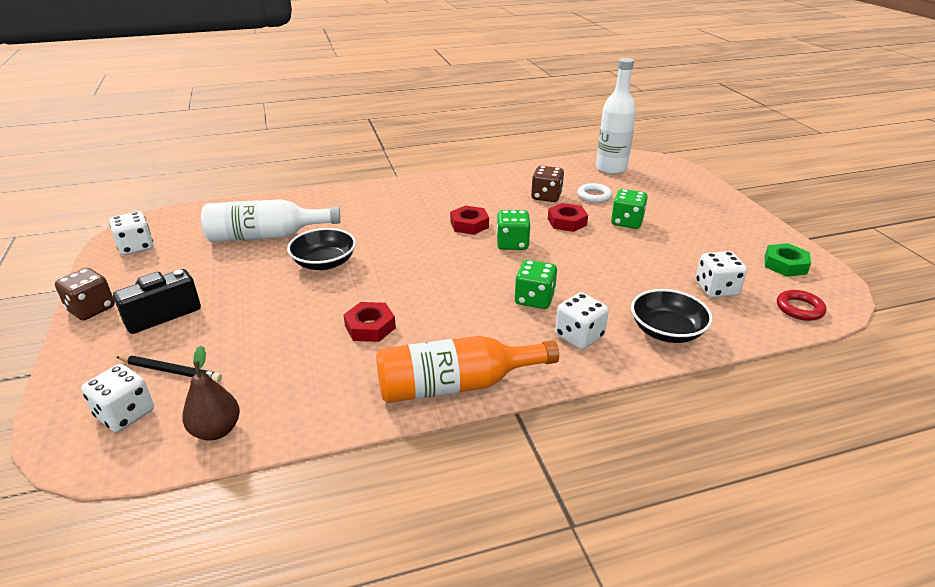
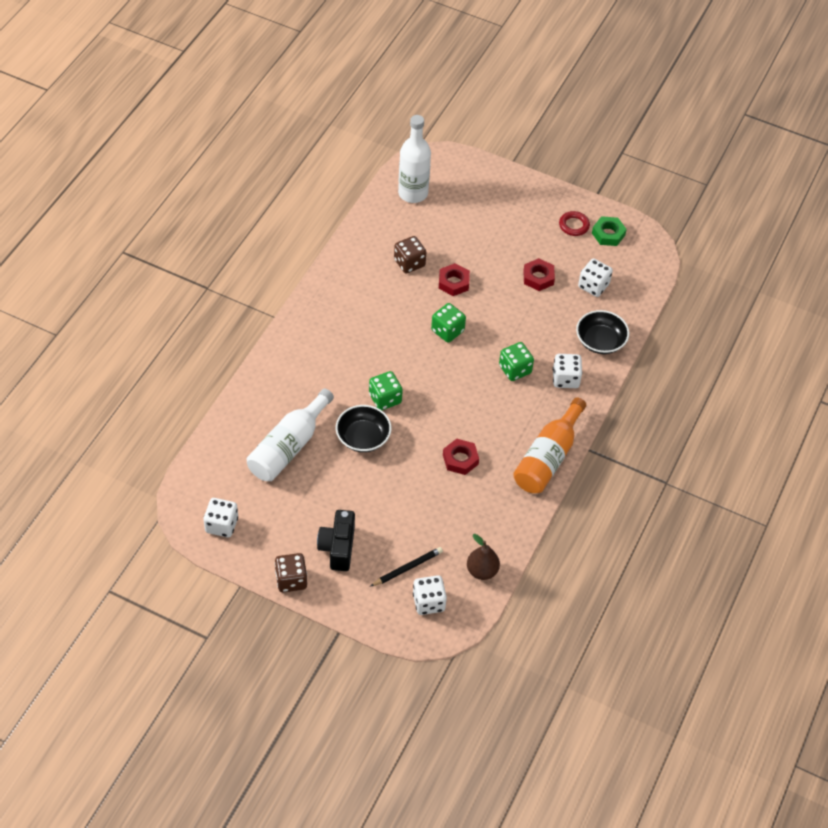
camera: 50 degrees left, 20 degrees up
(469, 224) = (399, 332): red nut -> red nut (538, 277)
(594, 196) = (438, 239): white ring -> none
(627, 222) = (488, 255): green dice -> green dice (385, 399)
(799, 308) = (643, 271): red ring -> red ring (574, 225)

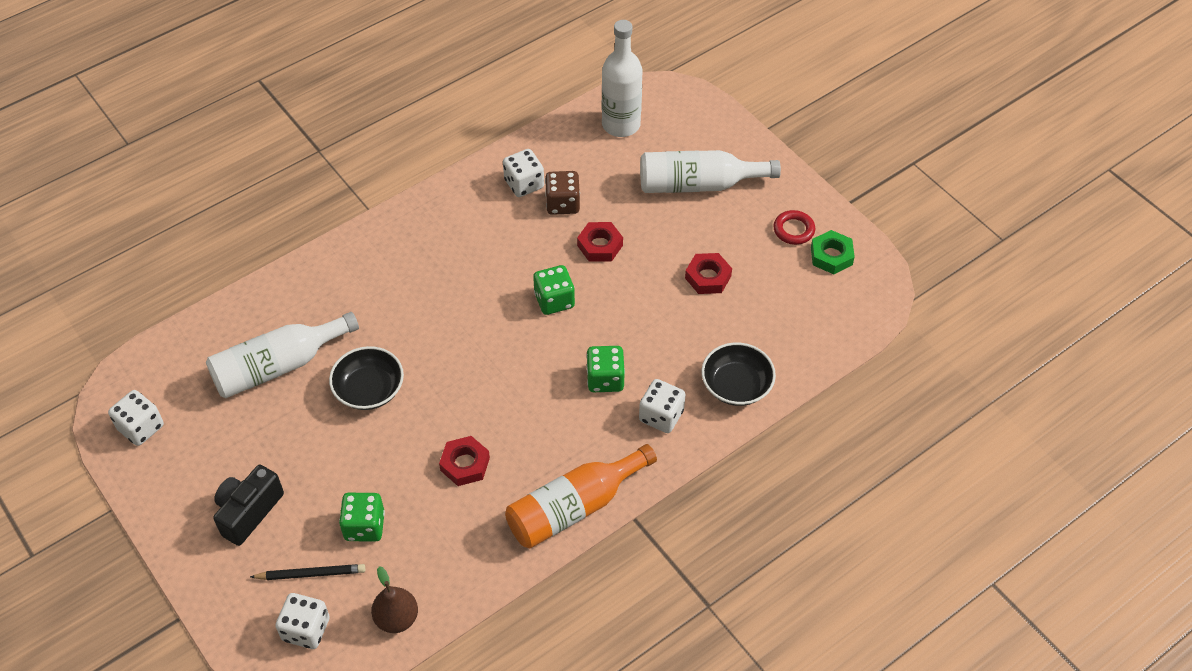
camera: 30 degrees right, 0 degrees up
(291, 580) = (169, 528): brown dice -> none
(385, 399) = (426, 353): green dice -> green dice (364, 526)
(492, 217) = (698, 184): none -> white bottle
(593, 286) = (771, 313): white dice -> white dice (524, 184)

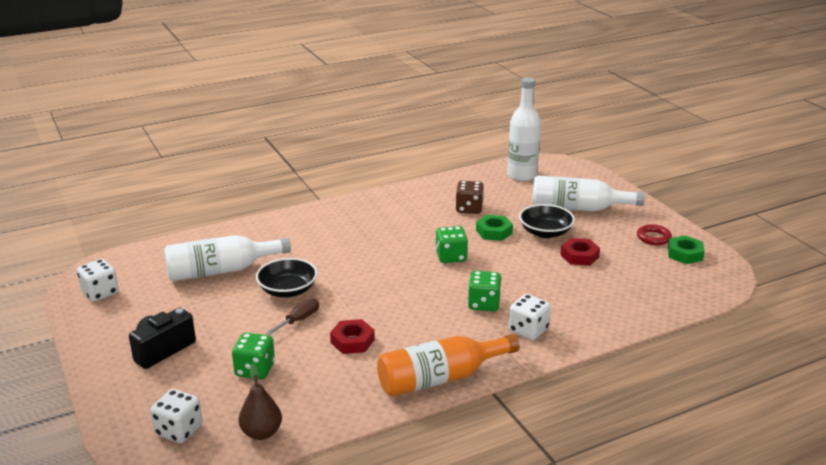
camera: 10 degrees right, 25 degrees down
(311, 574) = (198, 394): black pencil -> none
(395, 438) = (299, 320): none -> brown screwdriver
(524, 184) = (441, 197): white dice -> none
(600, 245) = (494, 232): red nut -> green nut
(736, 385) = (597, 319): black bowl -> black bowl (545, 232)

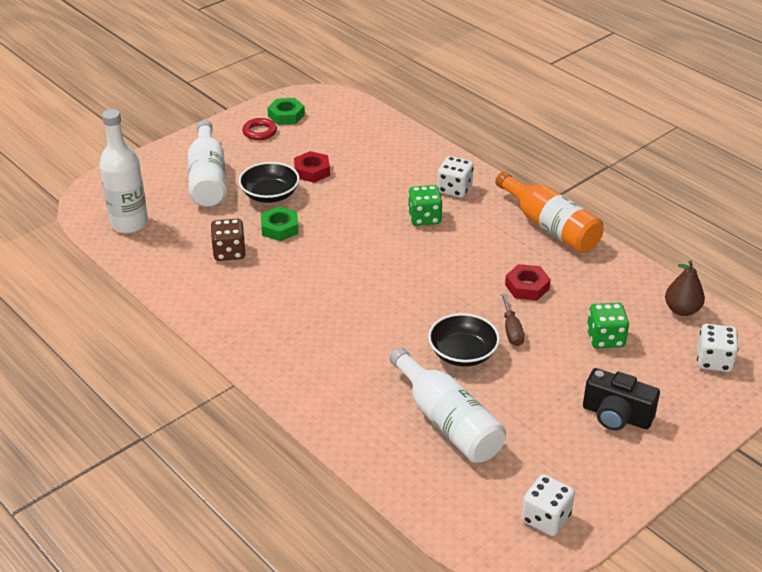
camera: 105 degrees left, 10 degrees up
(299, 320) = (511, 330): brown screwdriver -> brown screwdriver turned 120 degrees counterclockwise
(451, 257) = (344, 250): green dice -> none

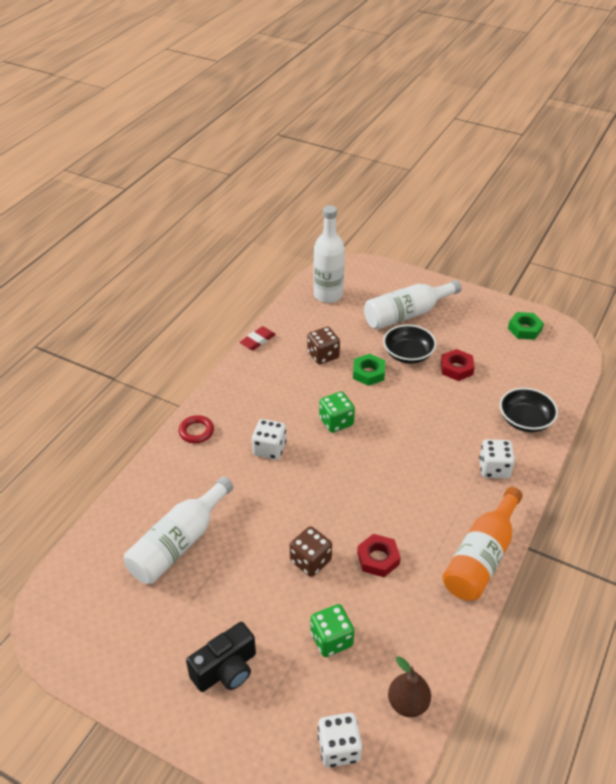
camera: 70 degrees right, 5 degrees up
(167, 296) = (257, 340): none -> red eraser
(259, 132) = (489, 322): red ring -> red ring (196, 431)
(424, 218) = (437, 458): green dice -> green dice (336, 422)
(462, 353) = (265, 532): black bowl -> black bowl (525, 420)
(511, 330) = (310, 561): brown screwdriver -> brown dice
(546, 518) = (86, 638): white dice -> white dice (269, 449)
(616, 416) = (226, 669): black camera -> black camera turned 135 degrees counterclockwise

